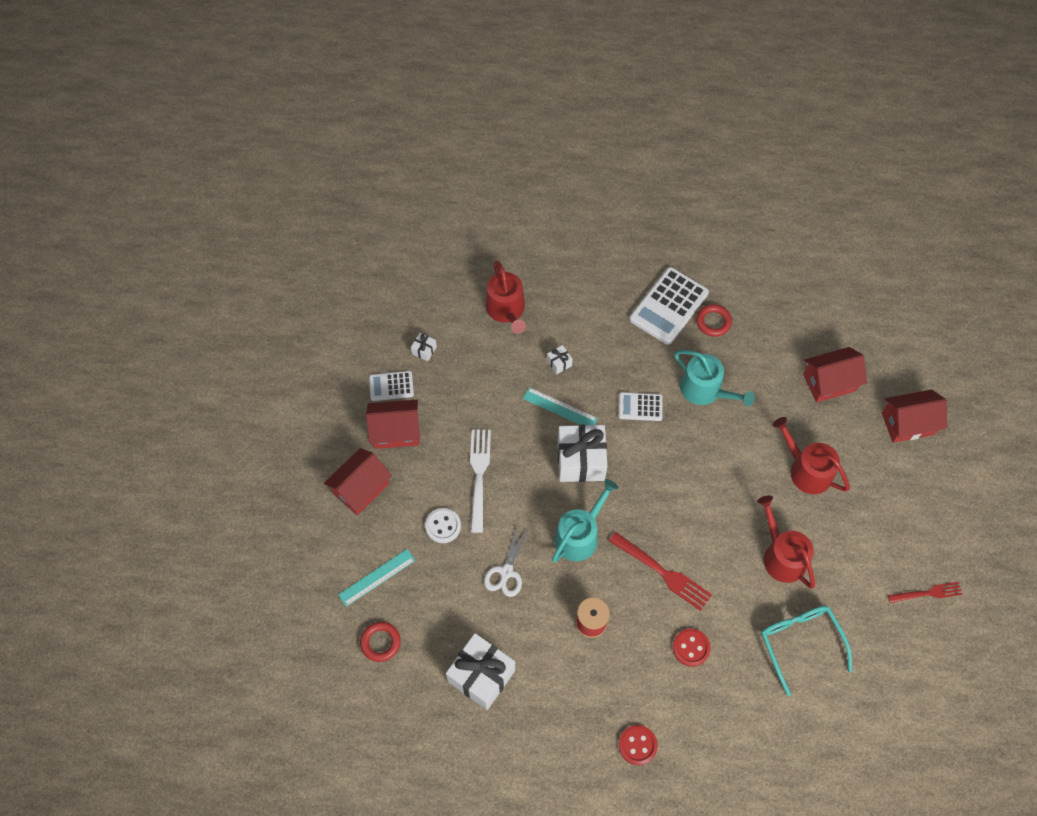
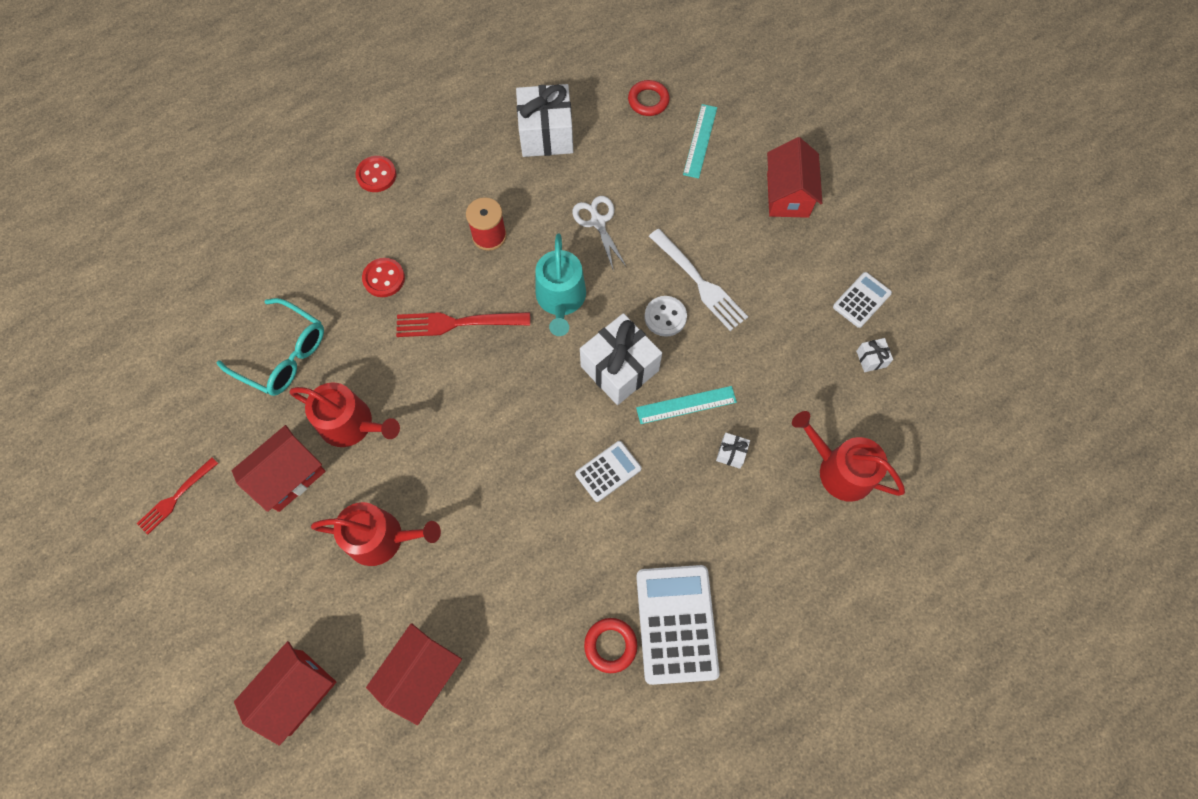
camera: 140 degrees right, 5 degrees up
(396, 431) = (812, 263): red house -> red house (289, 476)
(443, 526) = (687, 217): white button -> white button (665, 317)
(705, 390) = (555, 547): turquoise watering can -> none

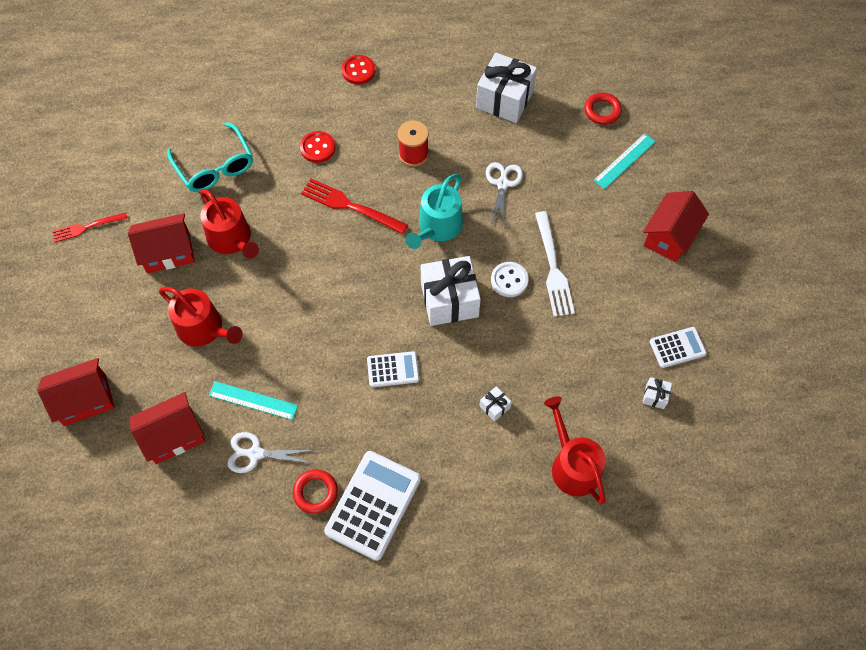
camera: 30 degrees right, 5 degrees down
(522, 641) = (255, 453): none -> white scissors
(686, 405) = (483, 353): turquoise ruler -> turquoise ruler (253, 400)

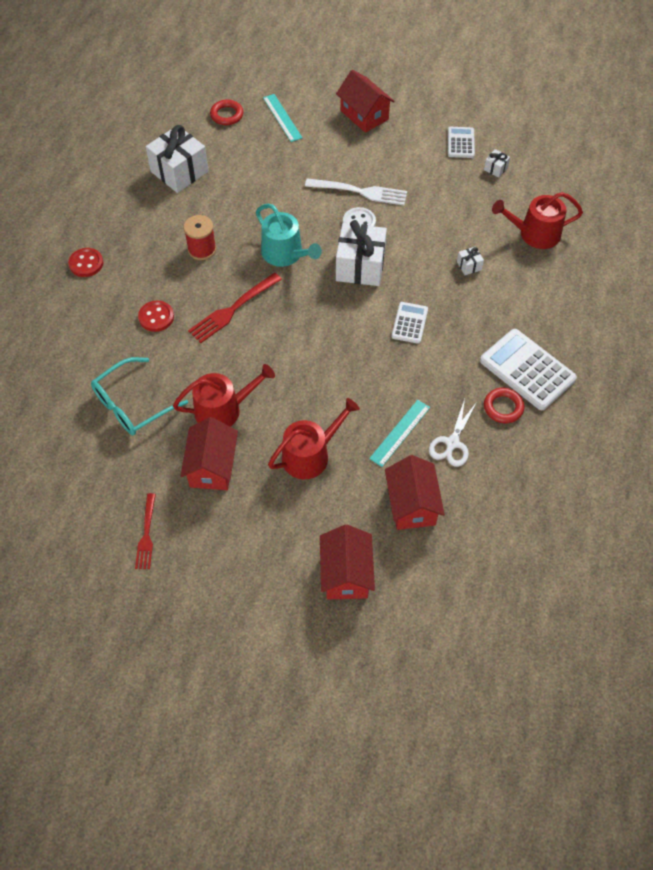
camera: 70 degrees left, 5 degrees down
(215, 167) = (132, 404): turquoise glasses -> turquoise glasses turned 150 degrees clockwise
(502, 183) = (264, 198): white scissors -> none

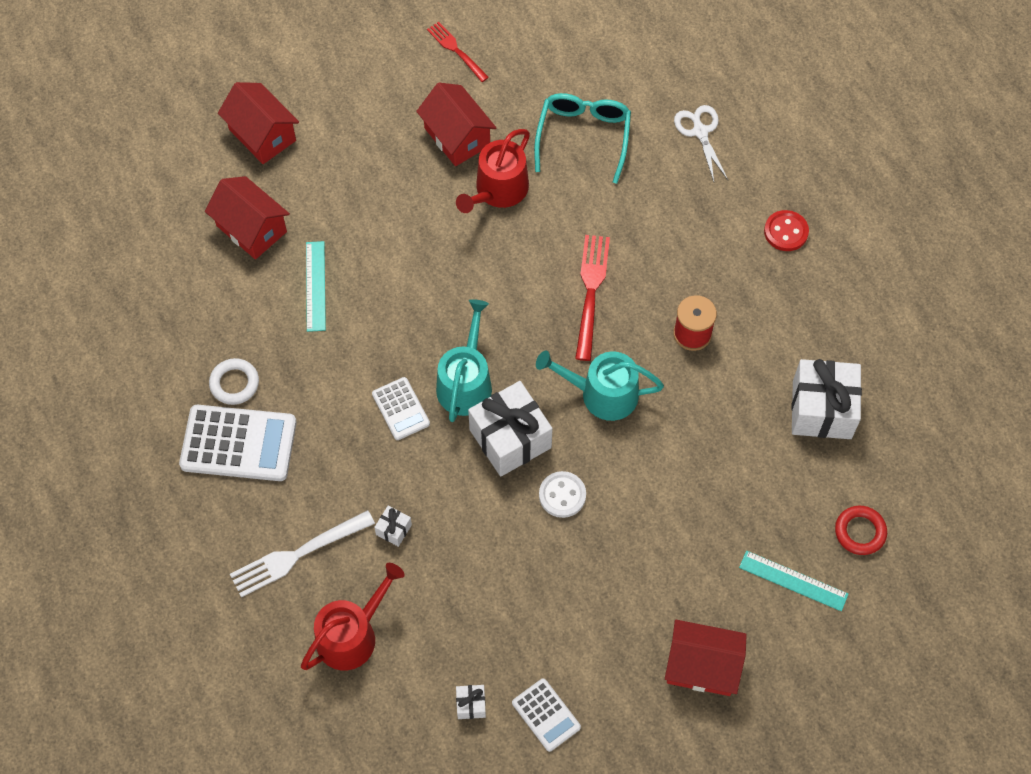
camera: 140 degrees right, 5 degrees up
(156, 317) = (655, 229): red button -> none
(310, 455) = (380, 207): red watering can -> none
(357, 311) = (466, 382): none -> turquoise watering can
(360, 192) = (599, 539): white fork -> white fork (297, 554)
(452, 443) = (258, 311): white scissors -> white scissors (700, 131)
(503, 407) = (234, 383): red ring -> white ring

